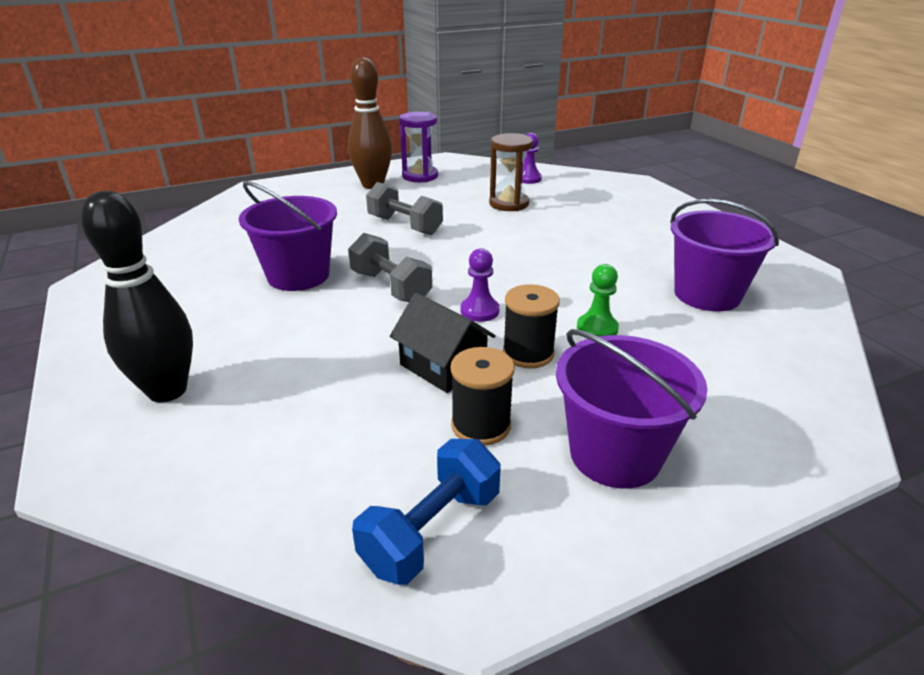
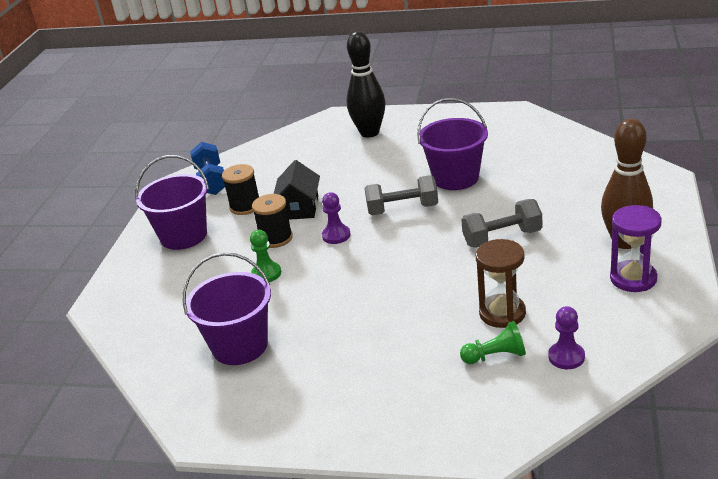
camera: 130 degrees right, 0 degrees up
(443, 366) = (299, 208): black house -> black house turned 75 degrees counterclockwise
(557, 196) = (495, 356): none -> green pawn

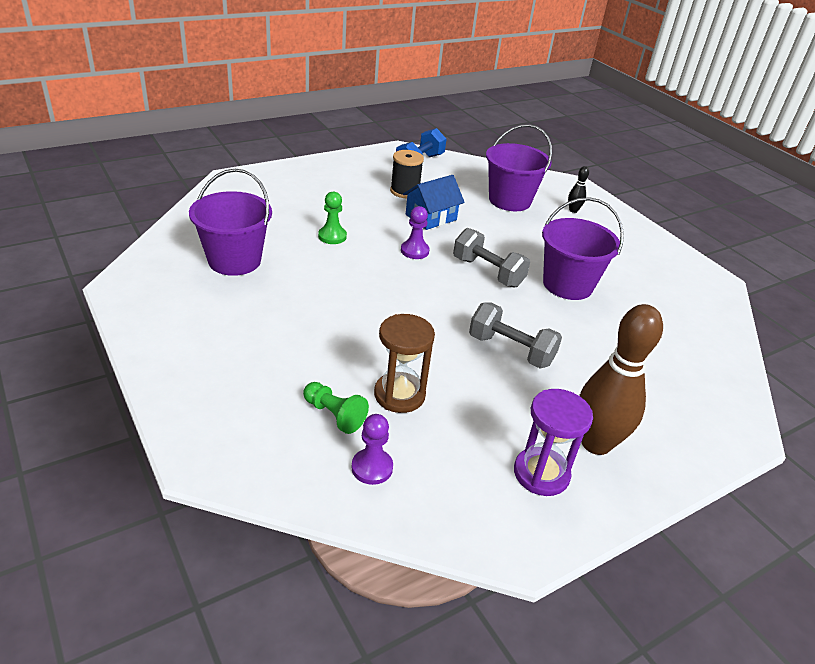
camera: 40 degrees right, 5 degrees up
(184, 236) = (341, 179): purple bucket -> purple bucket (509, 200)
(276, 238) = (380, 222): black spool -> none
(299, 208) = (431, 217): black house -> blue house
(369, 133) = (573, 210): black bowling pin -> black bowling pin, size x0.43

